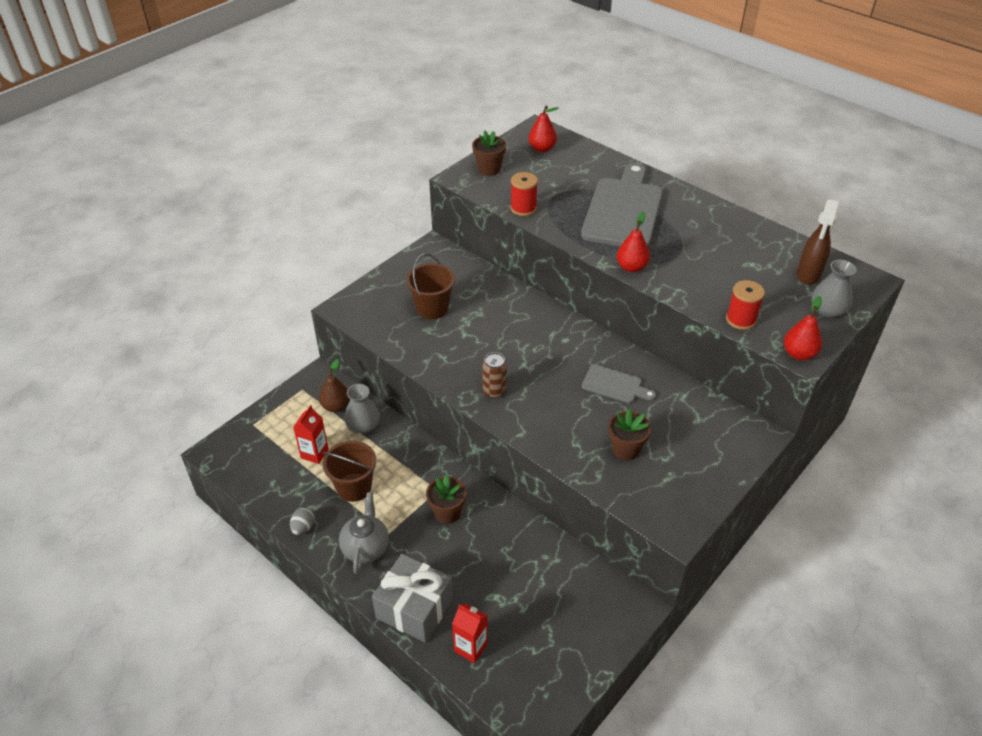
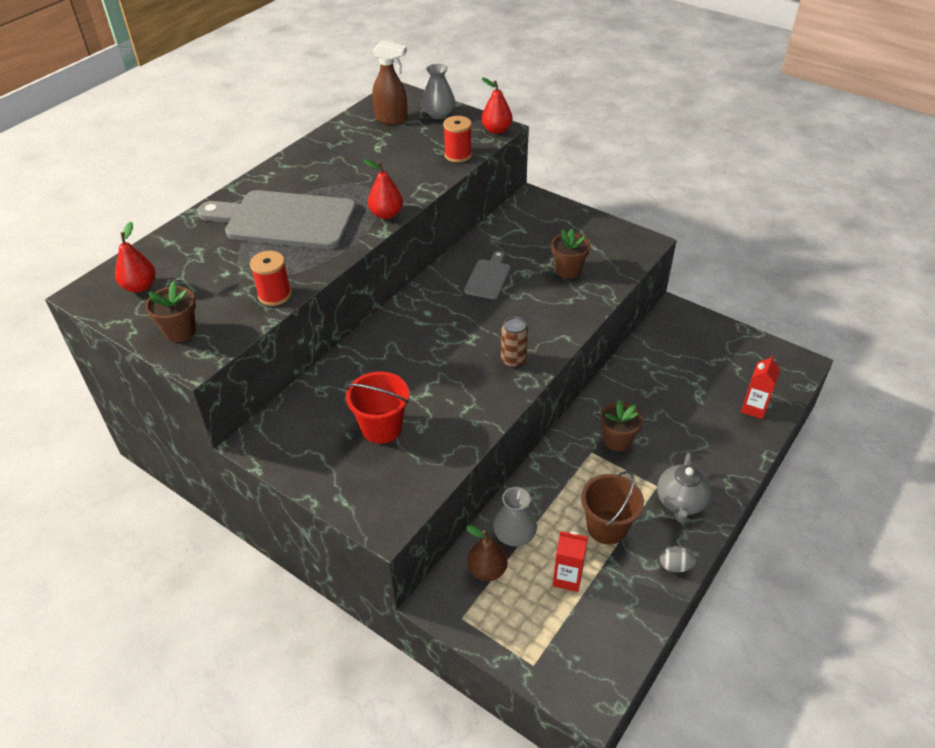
camera: 95 degrees left, 0 degrees up
(366, 547) = (680, 502): grey teapot -> grey teapot turned 75 degrees counterclockwise
(414, 608) = (732, 452): grey gift -> none
(432, 308) = (381, 427): brown bucket -> red bucket

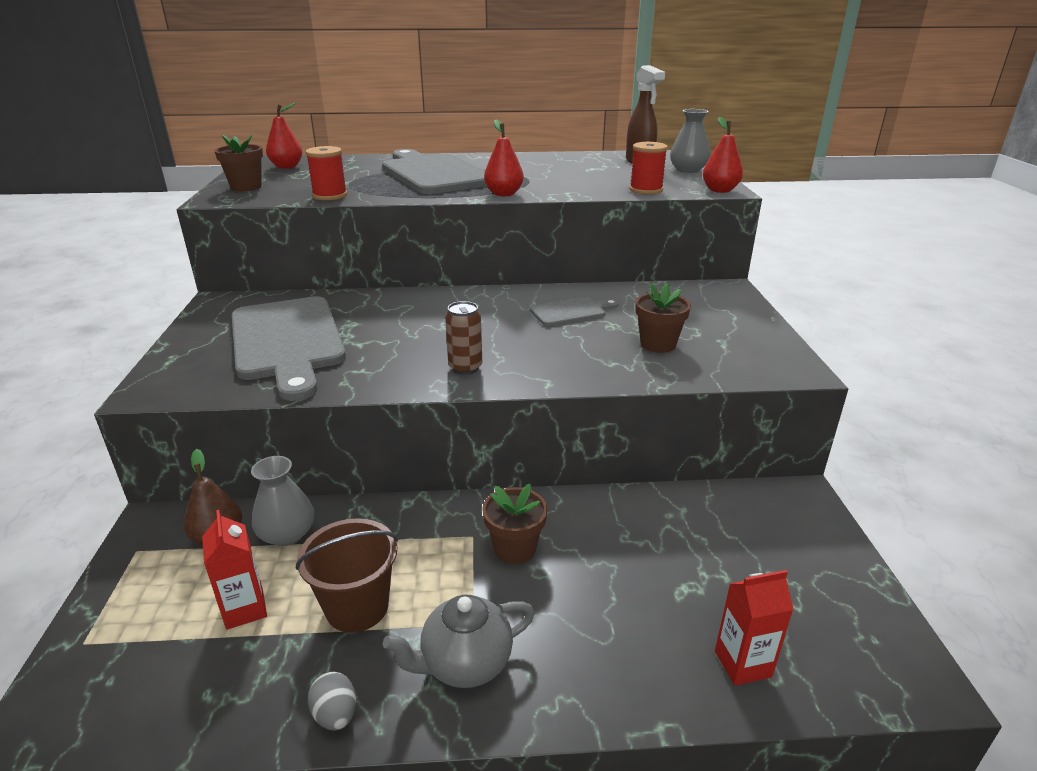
camera: 50 degrees right, 15 degrees down
(381, 427) = (287, 341): red bucket -> grey cutting board

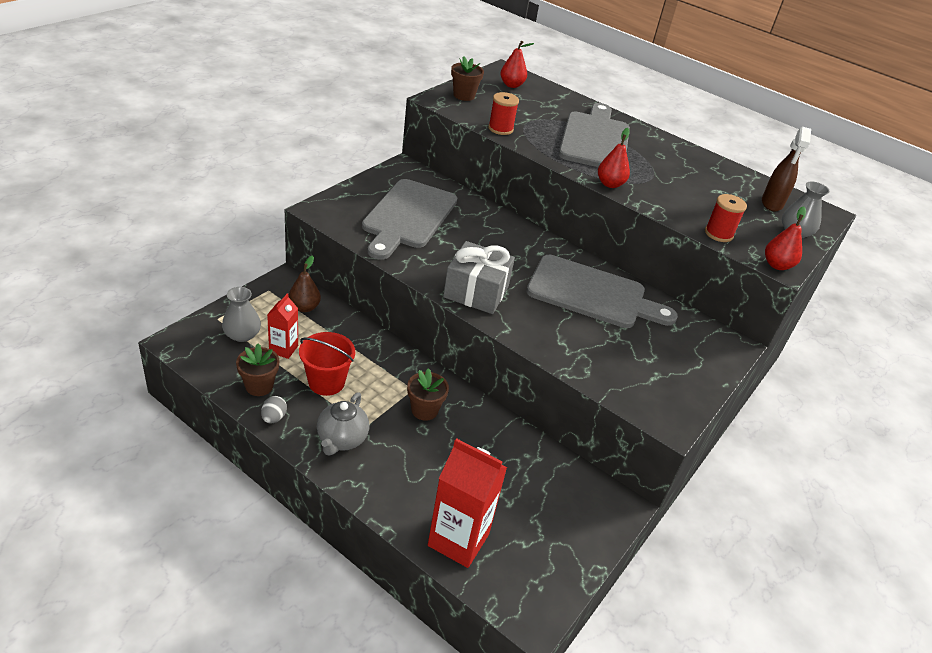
camera: 35 degrees right, 10 degrees up
(287, 534) = (333, 326): grey vase -> grey vase (242, 335)
(357, 607) = (326, 382): brown bucket -> red bucket
(465, 368) = (476, 292): brown can -> grey gift
(465, 663) = (341, 439): grey teapot -> grey teapot turned 90 degrees counterclockwise
(571, 312) = (592, 294): grey cutting board -> grey cutting board, size x2.07
(658, 344) = (610, 350): brown flower pot -> brown flower pot (259, 386)
(742, 664) = (458, 540): red carton -> red carton, size x1.79

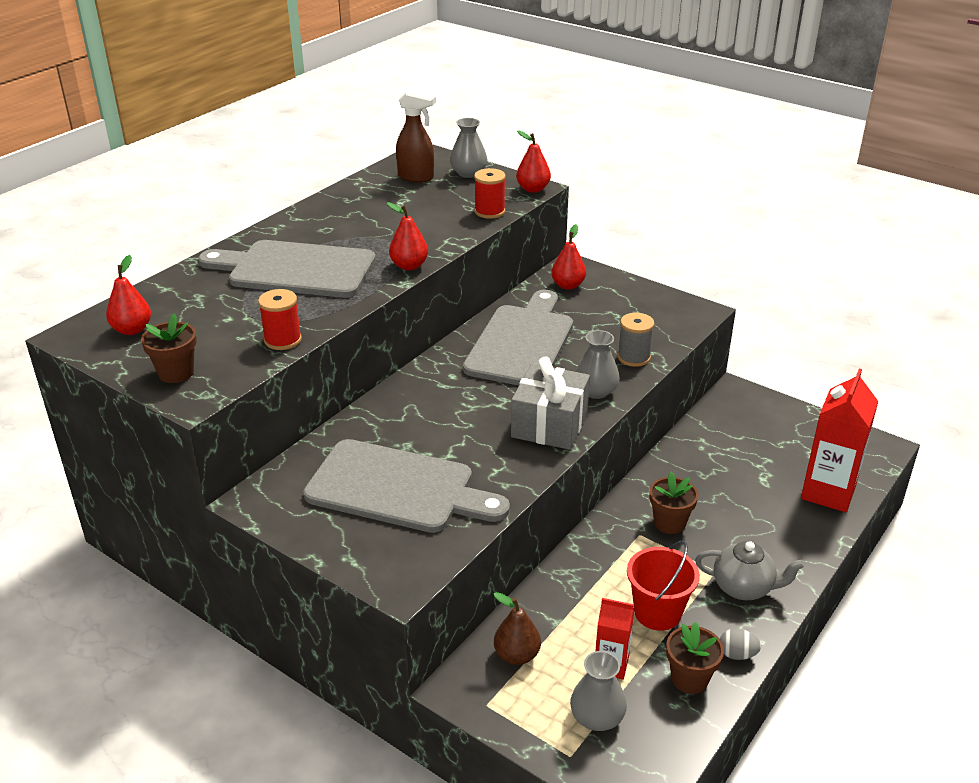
camera: 85 degrees left, 5 degrees down
(522, 324) = (595, 391): none -> grey vase
(577, 357) = (634, 357): none -> grey spool
(697, 336) = (568, 285): none -> red pear

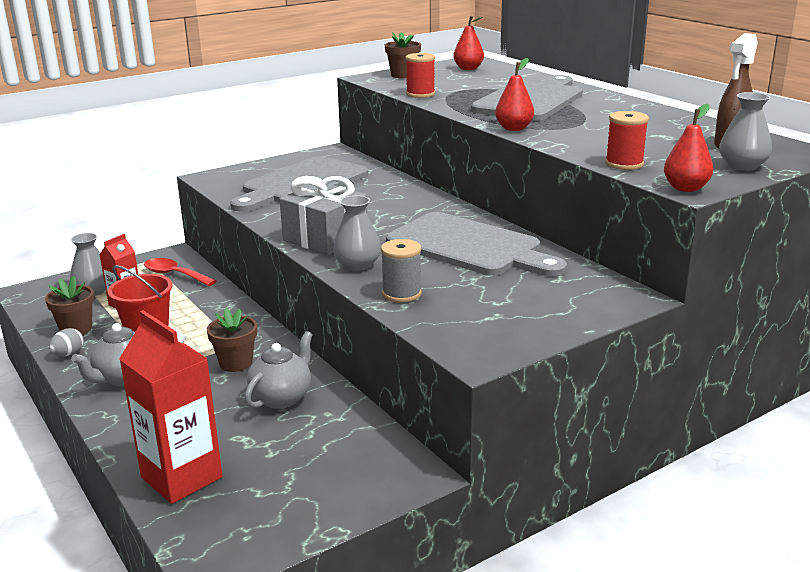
camera: 110 degrees right, 10 degrees down
(516, 655) = (174, 275): brown pear -> red spoon
(568, 285) = (583, 287): red pear -> none
(699, 477) = (282, 398): none -> grey teapot

